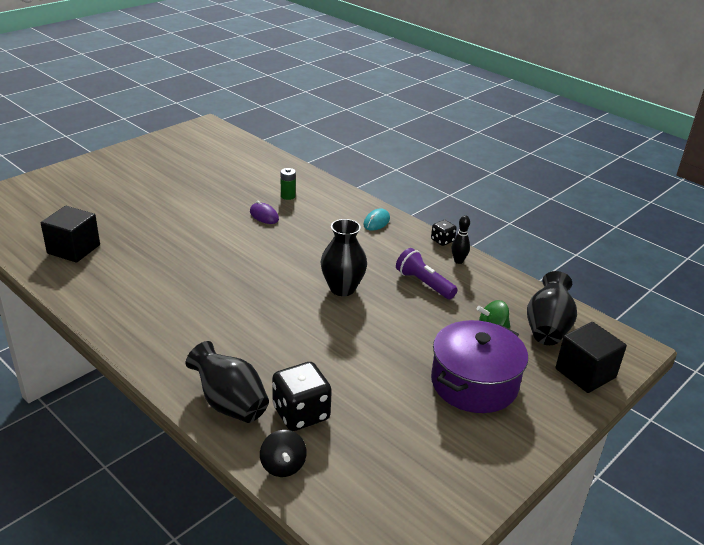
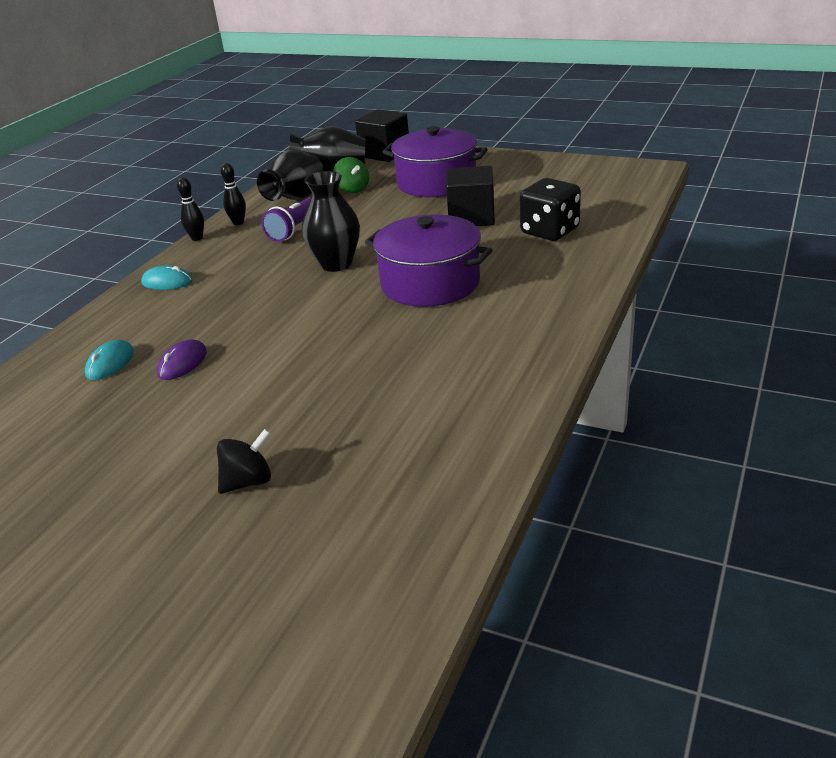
camera: 105 degrees left, 0 degrees up
(74, 249) = (385, 502): black cube -> black cube (471, 217)
(230, 403) = (575, 263): black vase -> black vase (296, 198)
(270, 321) = (430, 283): none -> purple pot
(283, 466) = (616, 221): black spinning top -> black spinning top (248, 481)
(288, 196) = (110, 363): green battery -> turquoise mouse
(442, 240) = (197, 238): black dice -> black bowling pin

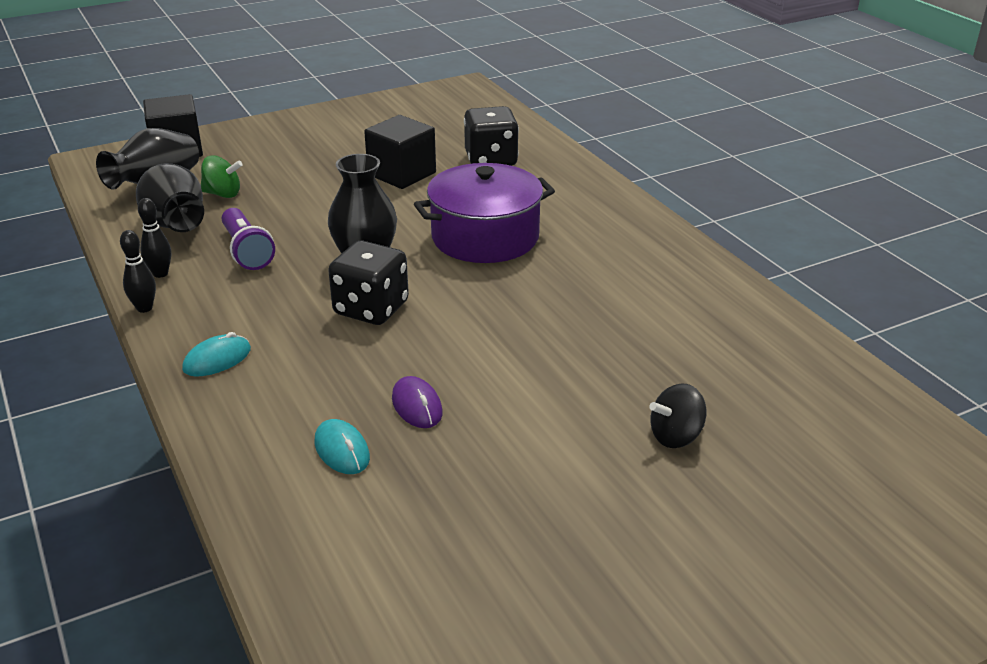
camera: 55 degrees left, 0 degrees up
(248, 481) = (676, 436): black spinning top -> black spinning top turned 120 degrees counterclockwise
(279, 294) = (371, 309): none -> black dice
(436, 182) = (300, 157): purple pot -> none

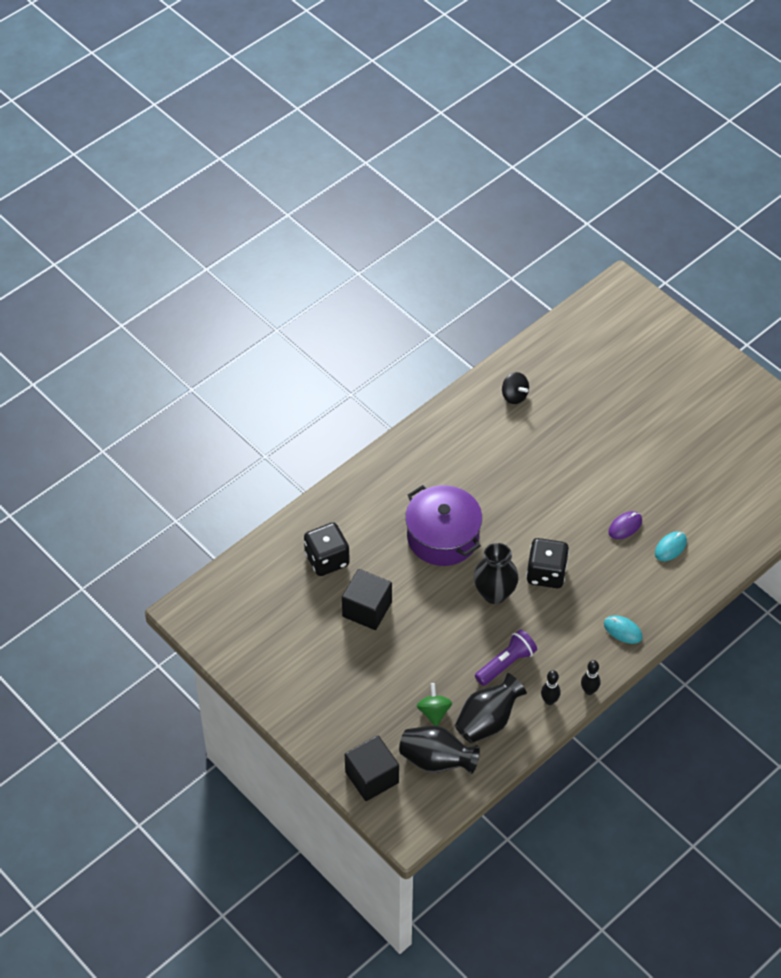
camera: 105 degrees left, 20 degrees up
(676, 436) = (606, 418): black spinning top -> black spinning top (514, 396)

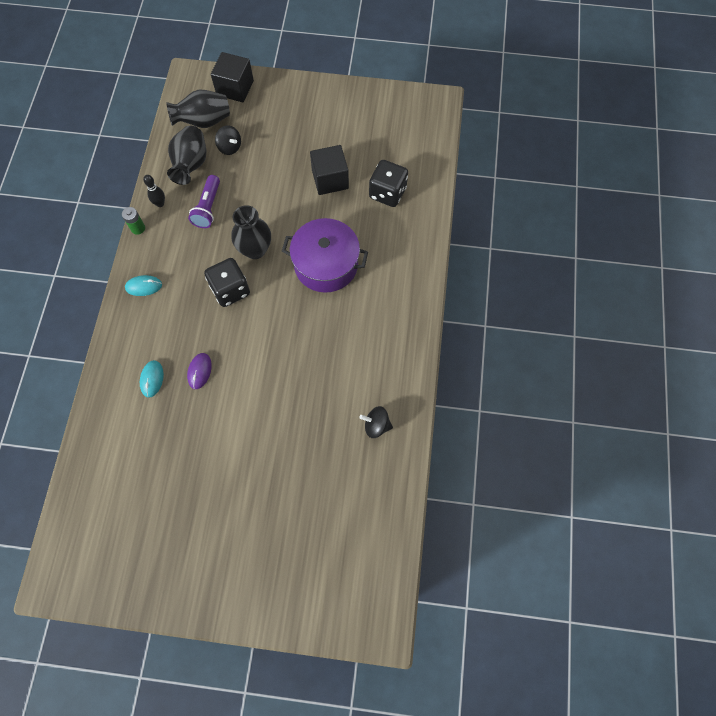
camera: 140 degrees right, 15 degrees up
(434, 712) = (230, 147): green spinning top -> black spinning top
(589, 691) = (138, 228): black bowling pin -> green battery

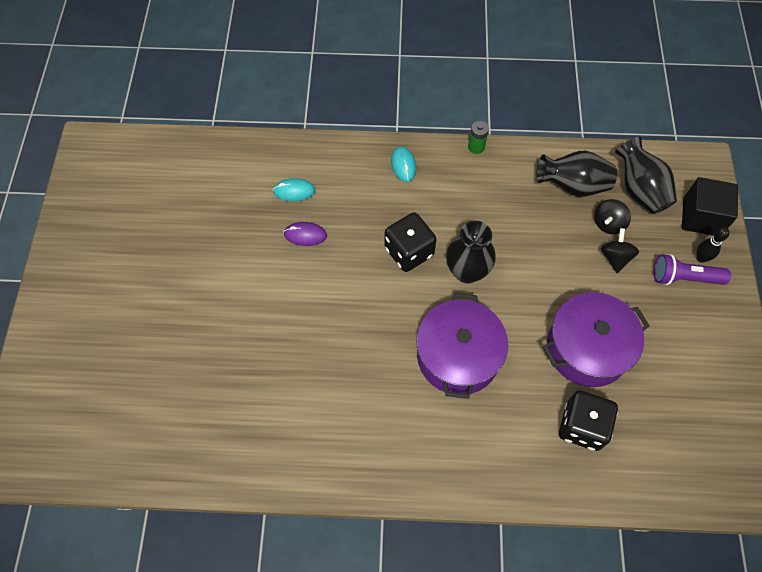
camera: 85 degrees right, 5 degrees down
(160, 204) = (512, 163): black bowling pin -> black bowling pin (701, 258)
(208, 208) = (516, 213): purple flashlight -> purple flashlight (684, 278)
(330, 179) = (587, 348): black cube -> purple pot
(376, 425) = (244, 437): black spinning top -> black spinning top (615, 257)

